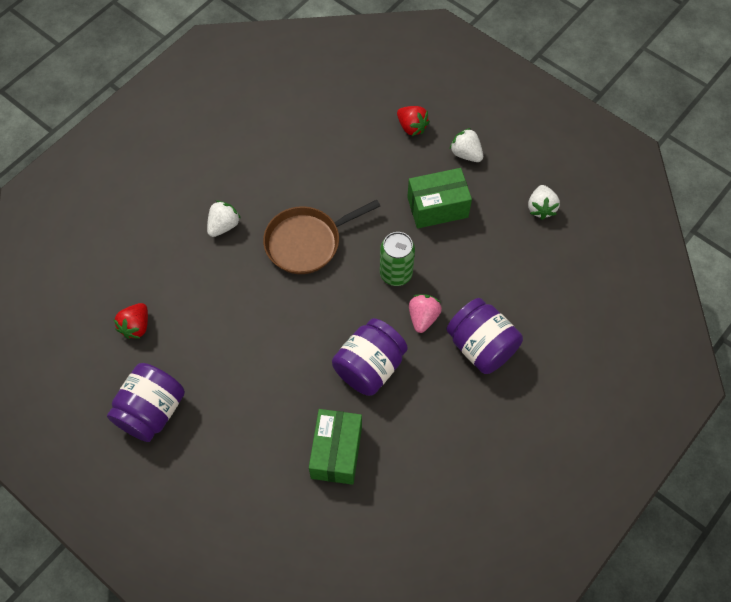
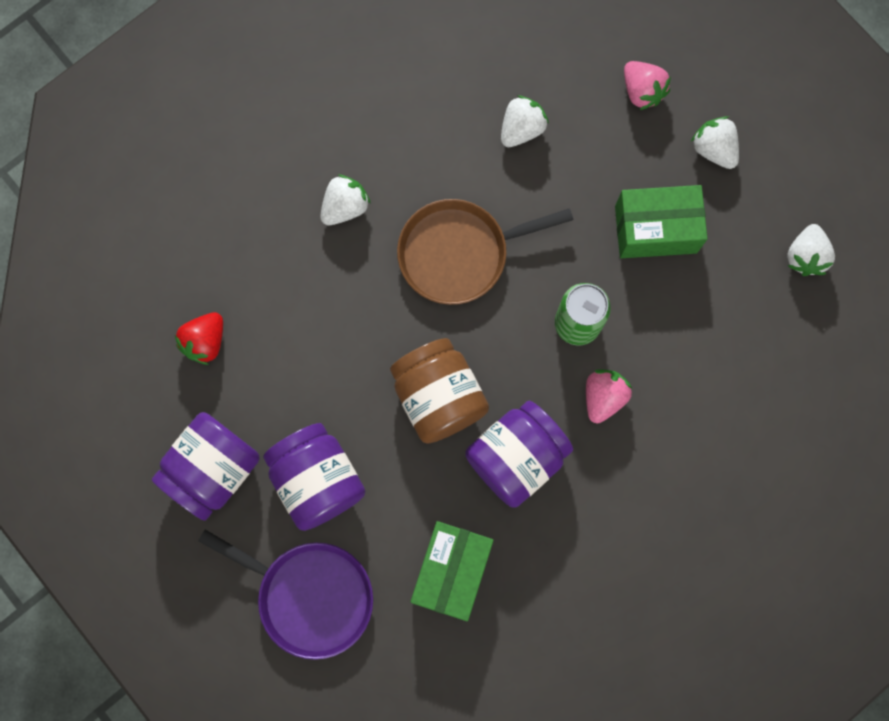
camera: 10 degrees right, 15 degrees up
(234, 487) = (309, 596): none -> purple pan
(307, 336) = (438, 397): none -> brown jar
(336, 161) = (521, 129): none -> white strawberry
(411, 127) = (642, 91): red strawberry -> pink strawberry
(481, 346) = (676, 454): purple jar -> purple jar (317, 480)

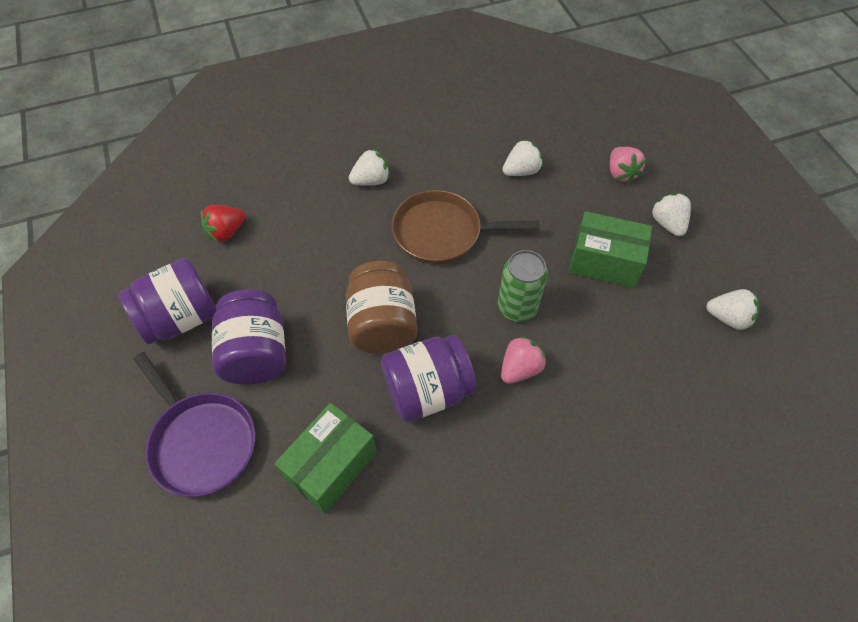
camera: 20 degrees right, 20 degrees down
(805, 256) = (728, 318): white strawberry -> white strawberry turned 105 degrees counterclockwise

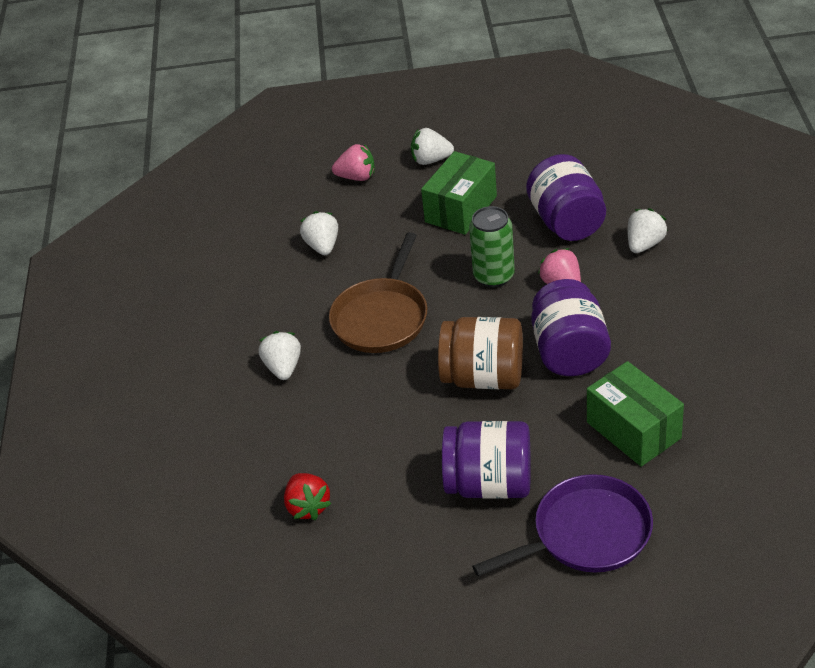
camera: 70 degrees left, 15 degrees down
(181, 318) = (422, 553): purple jar -> purple jar (567, 222)
(728, 318) = (545, 147): white strawberry -> white strawberry (644, 244)

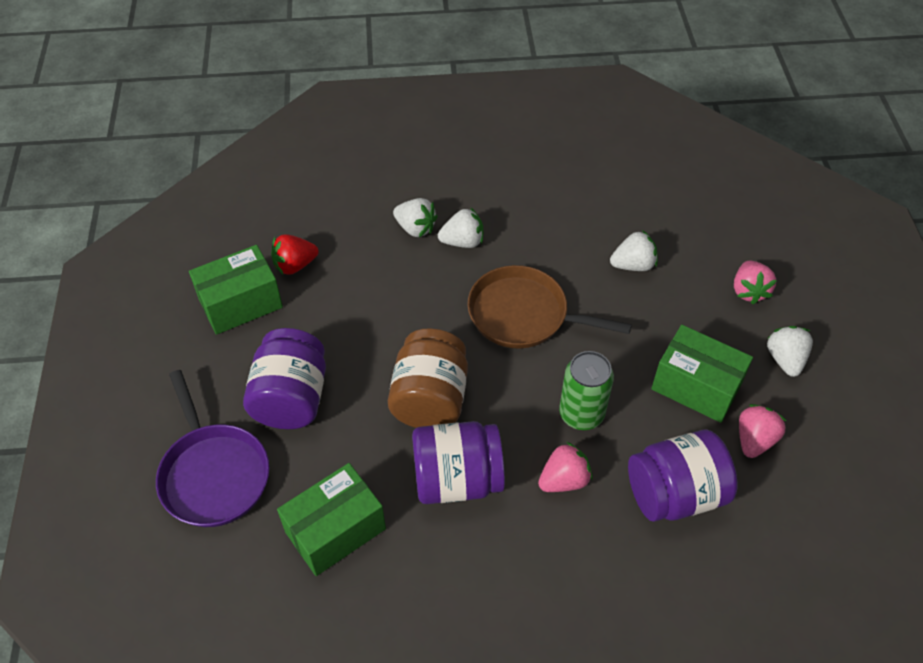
camera: 85 degrees right, 10 degrees up
(363, 549) = (240, 303): none -> green box
(511, 179) = (754, 440): none -> pink strawberry
(644, 244) = (633, 577): white strawberry -> white strawberry (415, 228)

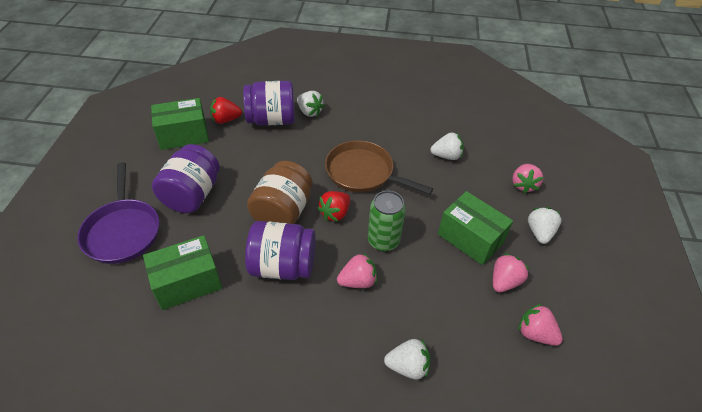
camera: 10 degrees right, 5 degrees down
(462, 241) = (337, 124): white strawberry -> white strawberry (407, 366)
(503, 386) = (335, 213): none -> red strawberry
(675, 494) = (435, 306): purple jar -> purple jar (272, 120)
(808, 503) = (535, 333): none -> pink strawberry

